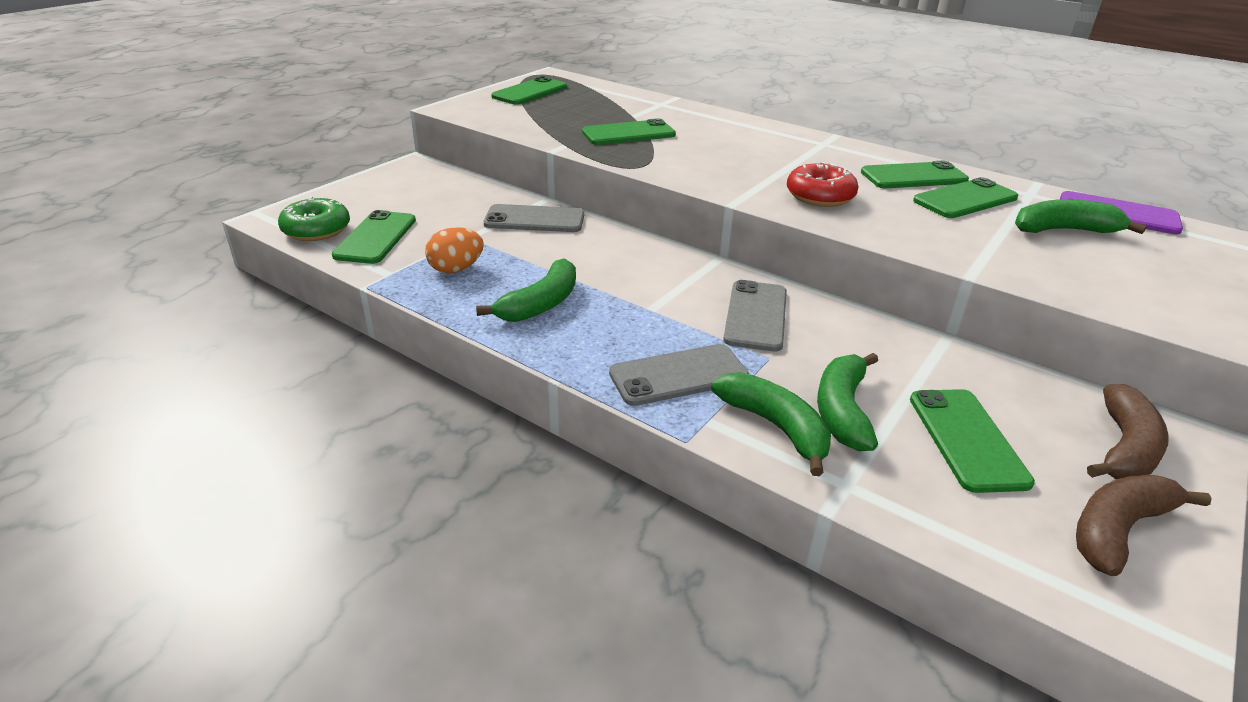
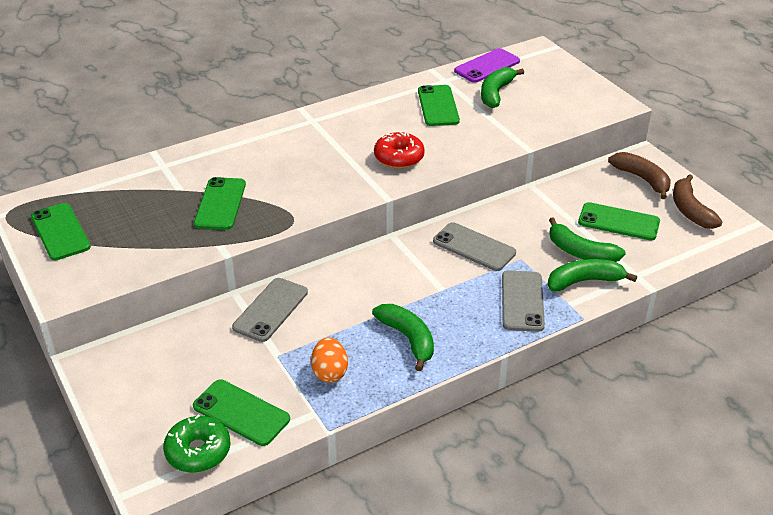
camera: 65 degrees left, 5 degrees up
(913, 176) = (393, 109): green phone -> none

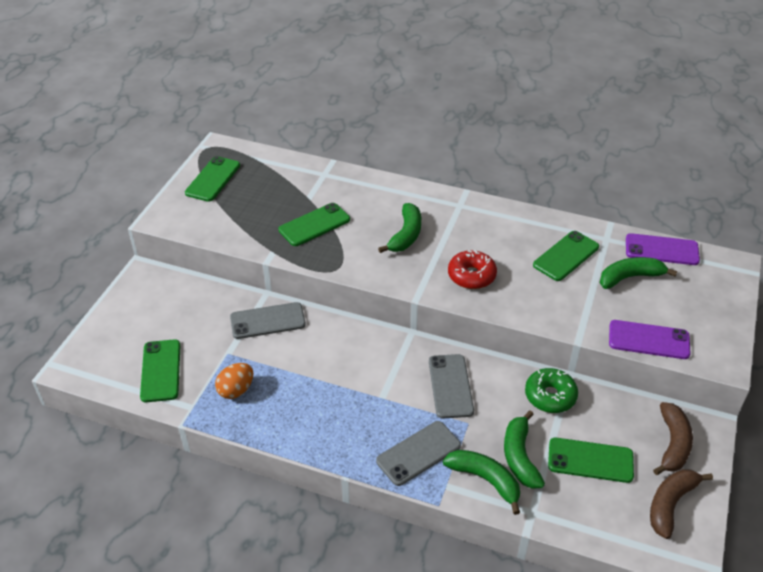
camera: 50 degrees right, 5 degrees up
(198, 451) = (111, 373): green donut -> green donut (550, 396)
(408, 339) = (309, 411): green banana -> green banana (406, 235)
(563, 120) = (649, 340): none -> purple phone
(618, 222) = (590, 460): green phone -> green phone turned 60 degrees counterclockwise

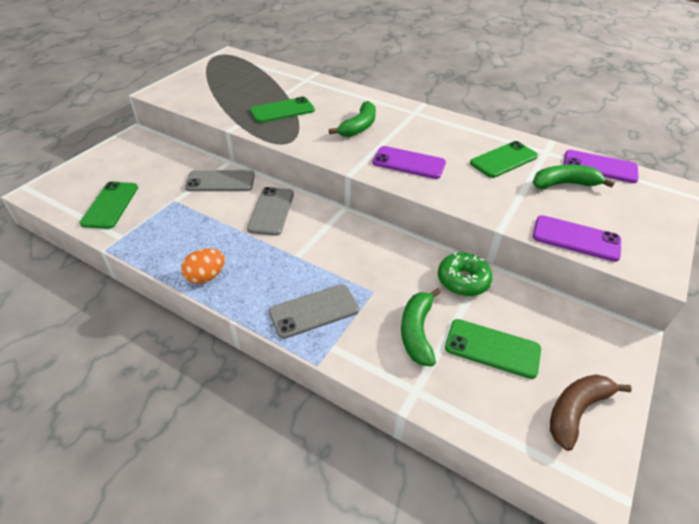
camera: 10 degrees right, 0 degrees up
(213, 179) = (214, 73): green phone -> none
(236, 390) = (167, 230): orange egg -> orange egg (206, 277)
(450, 386) = (366, 256): grey phone -> grey phone (271, 211)
(471, 276) = (409, 163): red donut -> purple phone
(485, 480) = (374, 348): green banana -> none
(672, 444) = (587, 347): brown banana -> none

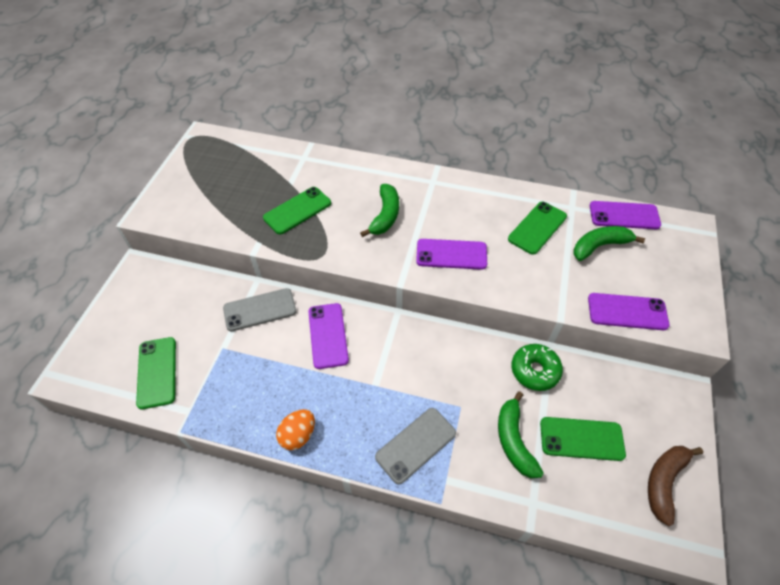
camera: 15 degrees left, 10 degrees up
(271, 211) = (328, 335): grey phone -> purple phone

